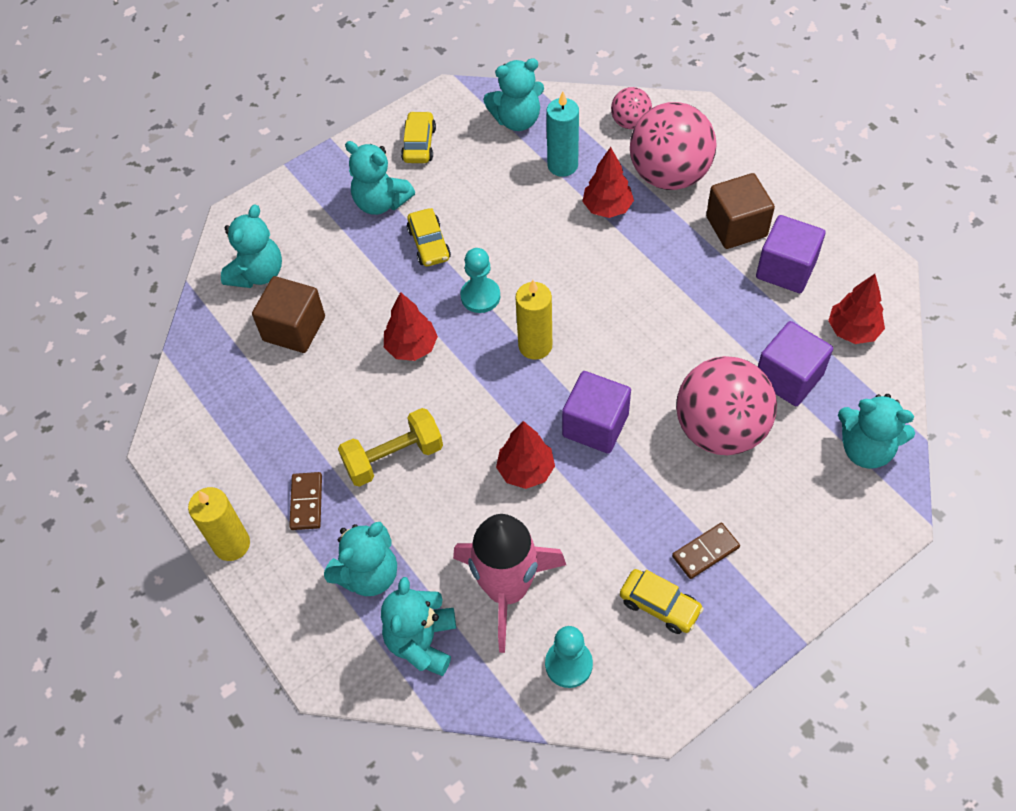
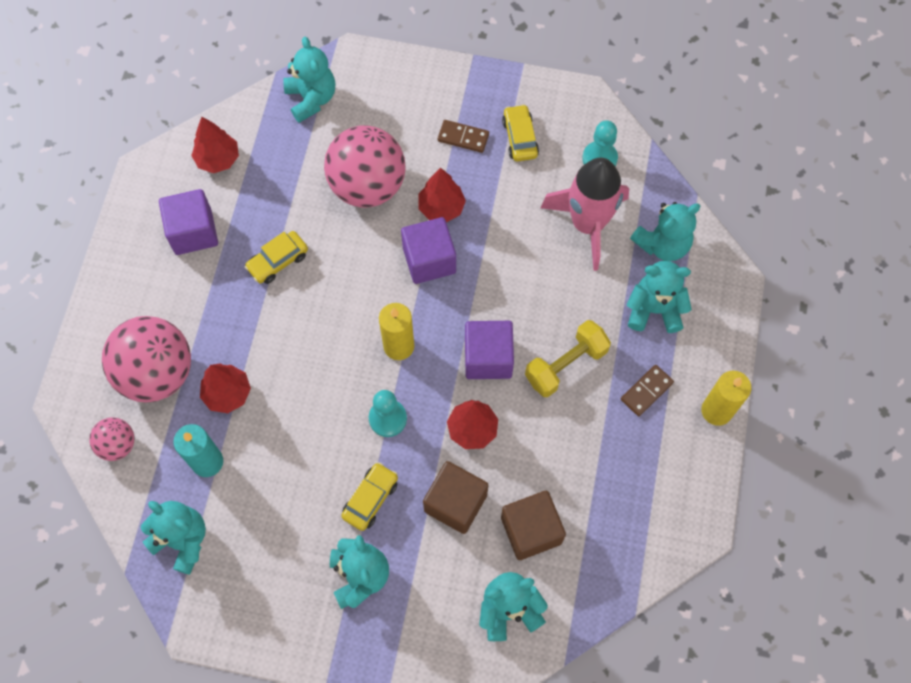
camera: 135 degrees left, 10 degrees up
(393, 457) = (565, 365): yellow dumbbell -> yellow dumbbell turned 60 degrees counterclockwise
(419, 144) = (273, 601): yellow car -> yellow car (278, 261)
(525, 470) = (500, 276): red tree -> red tree (441, 208)
(736, 226) = (176, 290): brown cube -> brown cube (455, 503)
(788, 377) = (291, 173): purple cube -> purple cube (488, 358)

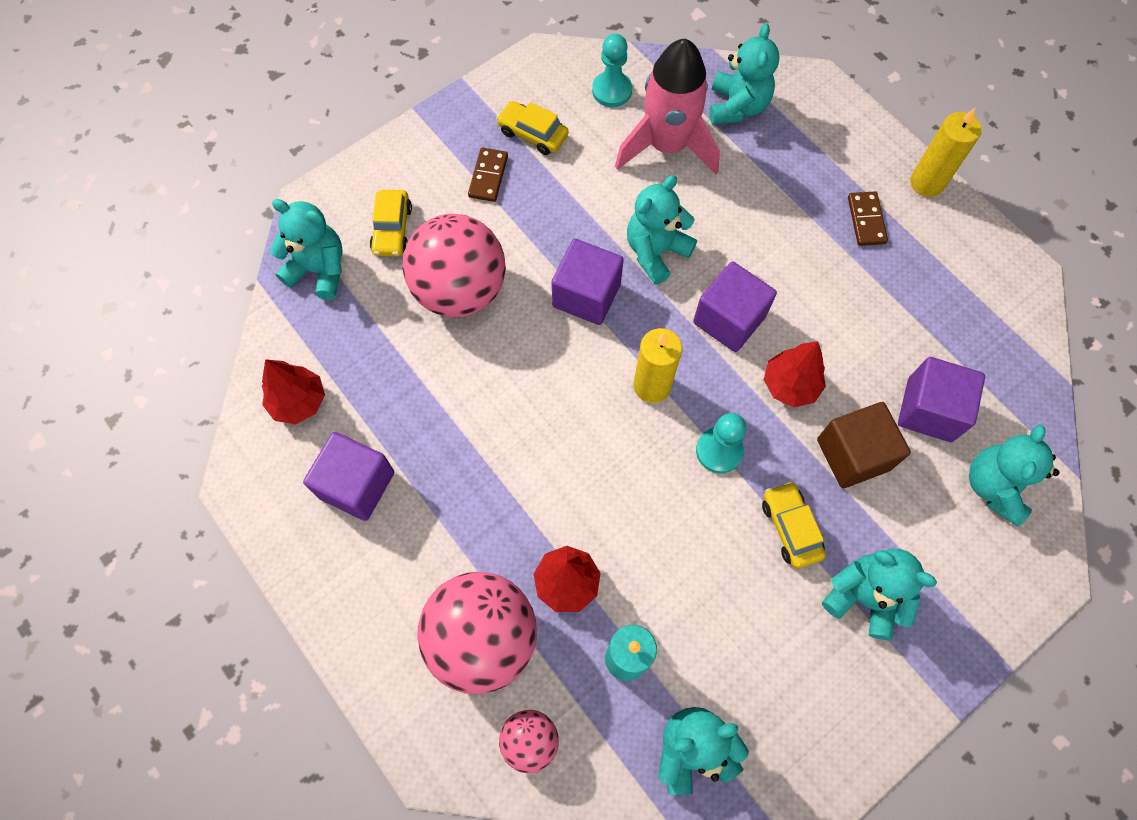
camera: 50 degrees left, 0 degrees up
(278, 261) = (465, 428): yellow car -> yellow car (392, 229)
(441, 208) = (542, 246): red tree -> none
(463, 137) = (488, 176): brown domino -> brown domino turned 45 degrees counterclockwise
(531, 530) = (929, 410): brown cube -> purple cube
(565, 365) = (789, 263): yellow dumbbell -> none
(654, 310) = (793, 158): turquoise teddy bear -> turquoise teddy bear (656, 252)

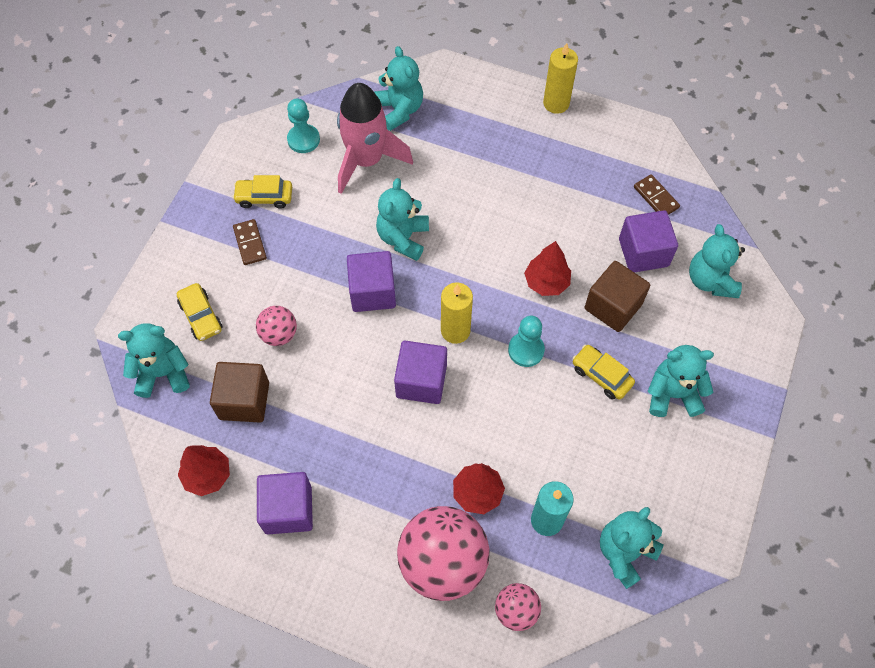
camera: 30 degrees left, 5 degrees down
(382, 342) = (244, 400): none -> brown cube
(460, 290) = (279, 334): pink ball -> pink ball, size x0.50
(729, 319) = (480, 259): purple cube -> purple cube (421, 381)
(866, 220) = (531, 147): brown domino -> brown domino (656, 197)

